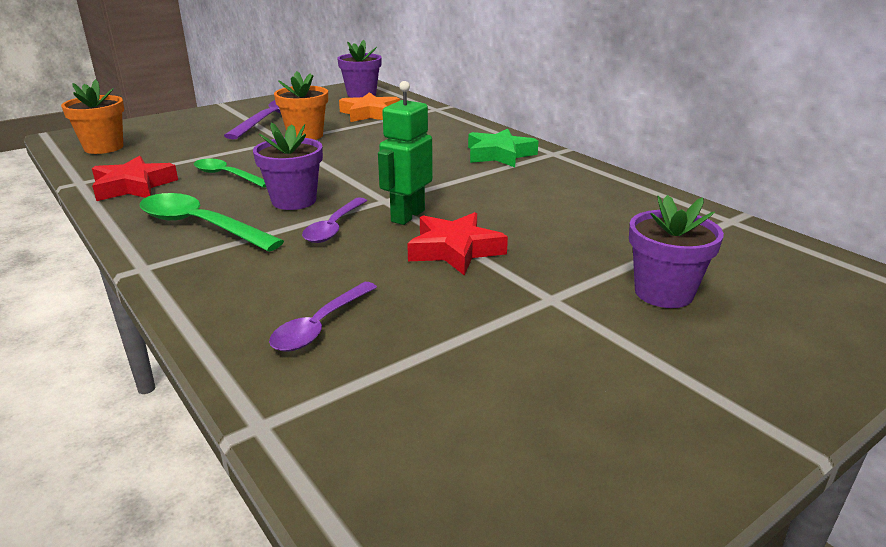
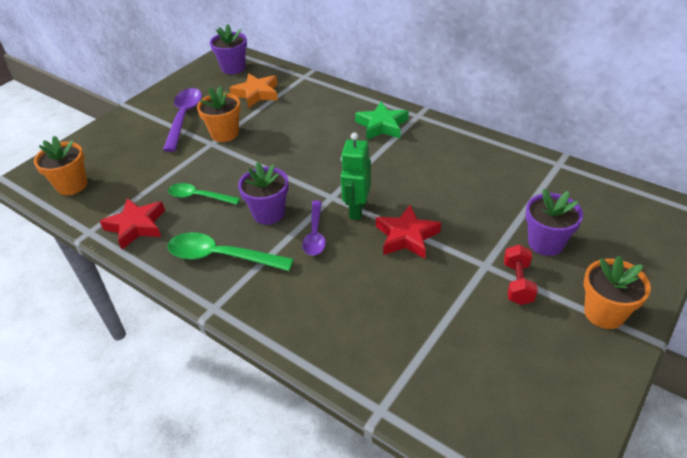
camera: 15 degrees left, 15 degrees up
(320, 326) = (365, 326): purple spoon -> none
(590, 327) = (517, 283): none -> red dumbbell
(723, 392) = (604, 313): none -> orange flower pot

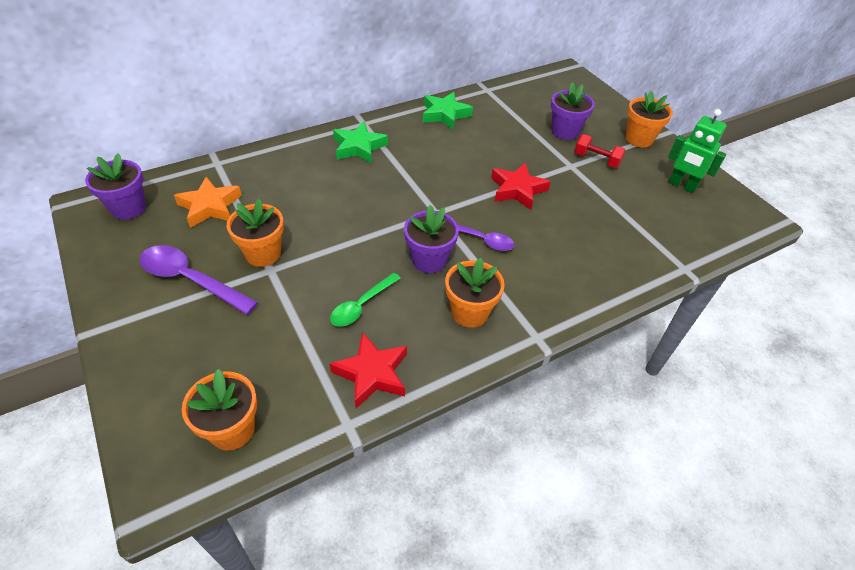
camera: 70 degrees left, 5 degrees up
(221, 256) = (469, 312): green spoon -> orange flower pot
(357, 210) = (466, 204): green robot -> green robot (682, 186)
(481, 152) = (445, 114): none -> green star

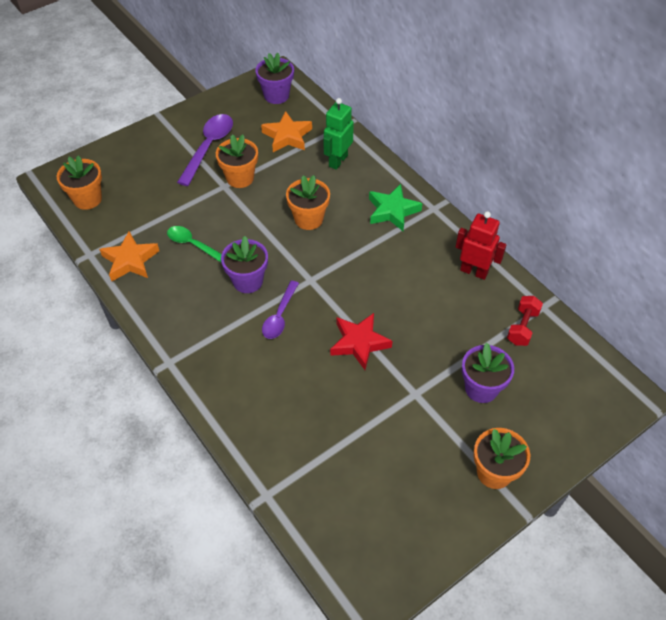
camera: 85 degrees right, 5 degrees up
(372, 373) = (130, 260): red star -> orange star
(445, 114) = (474, 271): green star -> red robot
(469, 312) = (191, 314): orange flower pot -> orange flower pot (308, 219)
(596, 160) = (434, 420): red dumbbell -> red dumbbell (522, 327)
(682, 186) = (409, 512): green robot -> green robot (338, 161)

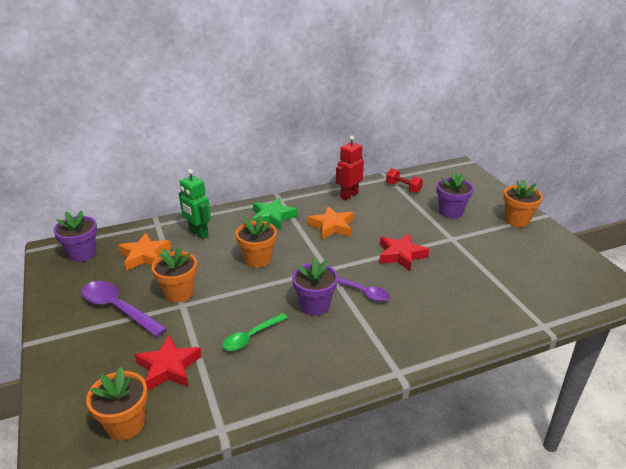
camera: 75 degrees left, 20 degrees down
(130, 260) = (249, 390): orange star -> orange star (332, 226)
(146, 203) = (169, 367): none -> red star

